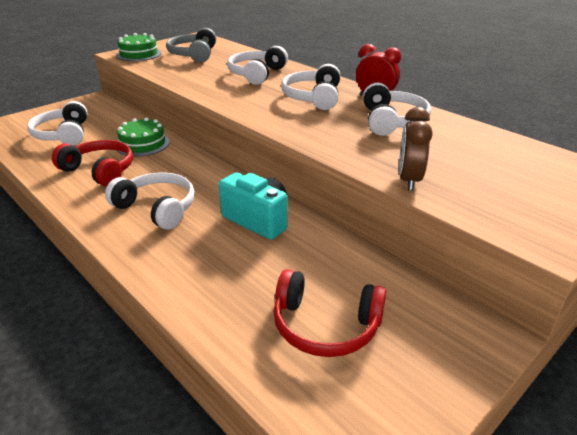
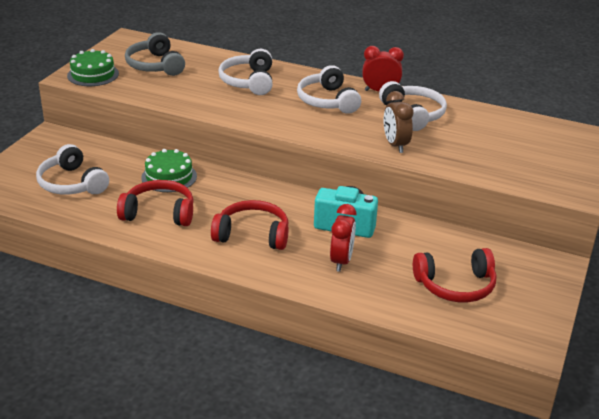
camera: 25 degrees left, 0 degrees up
(157, 208) = (252, 235): white headphones -> red headphones
(217, 257) = (341, 261): none -> red clock
(409, 180) = (465, 167): brown clock -> brown clock (395, 145)

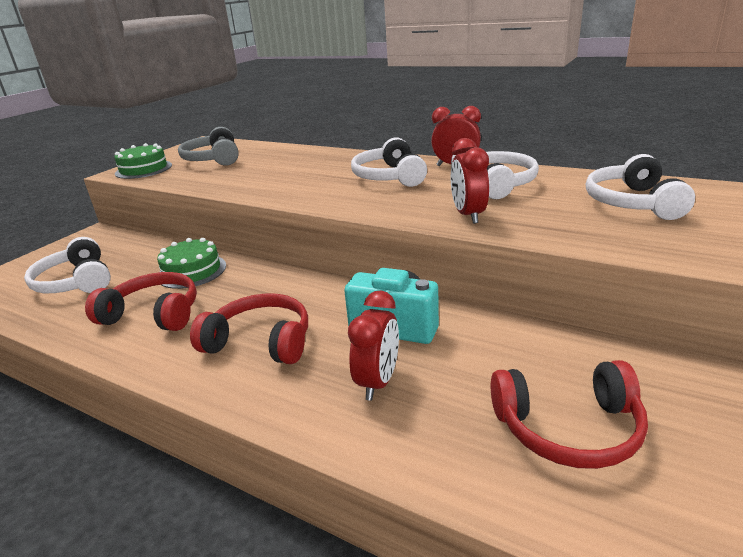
camera: 10 degrees right, 5 degrees down
(248, 82) = (305, 166): white headphones -> white headphones (633, 203)
(395, 145) = (468, 215): brown clock -> red clock

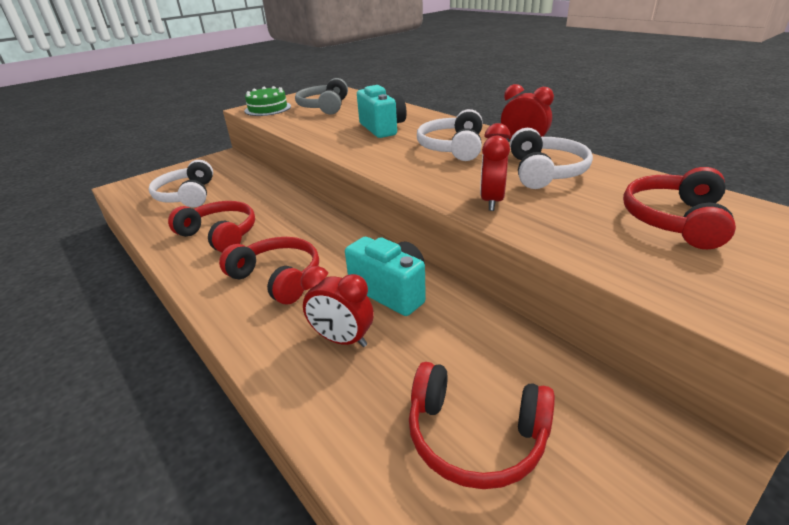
camera: 20 degrees right, 5 degrees up
(192, 271) = (268, 203): green cake -> none
(299, 170) = (382, 128): none -> turquoise camera
(378, 382) = (342, 340): red clock -> red clock turned 75 degrees clockwise
(633, 203) = (674, 220): white headphones -> red headphones

